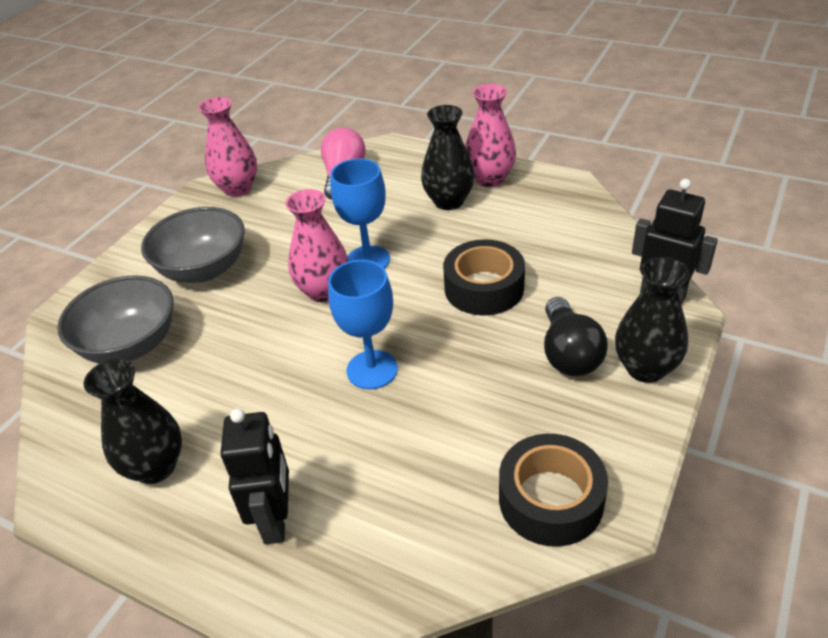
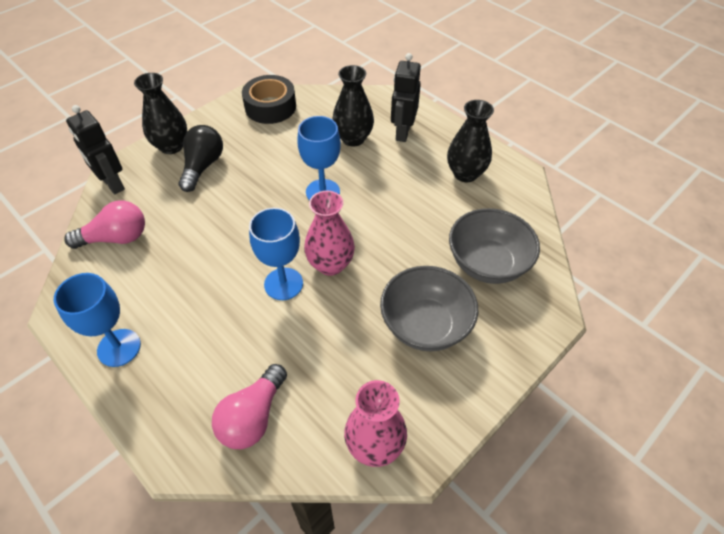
camera: 165 degrees left, 10 degrees up
(448, 201) = (177, 330): black vase -> black vase (353, 139)
(484, 288) = (216, 227): black tape -> none
(490, 179) = (119, 348): pink vase -> blue goblet
(587, 246) = (116, 238): none -> pink light bulb

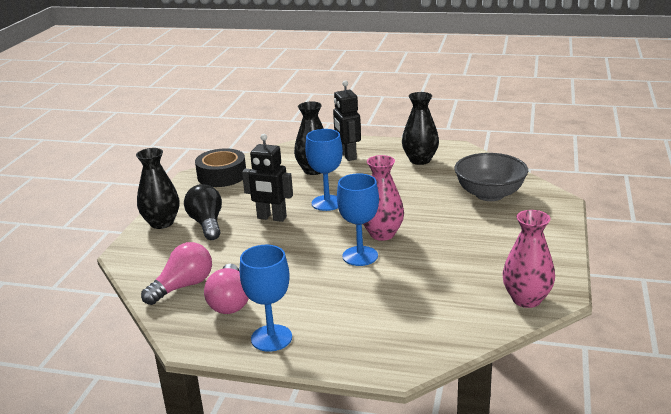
camera: 30 degrees left, 25 degrees down
(113, 184) = (136, 260): black robot -> black robot (271, 218)
(253, 417) = (426, 324): pink light bulb -> pink light bulb (230, 302)
(425, 325) = (486, 235): grey bowl -> none

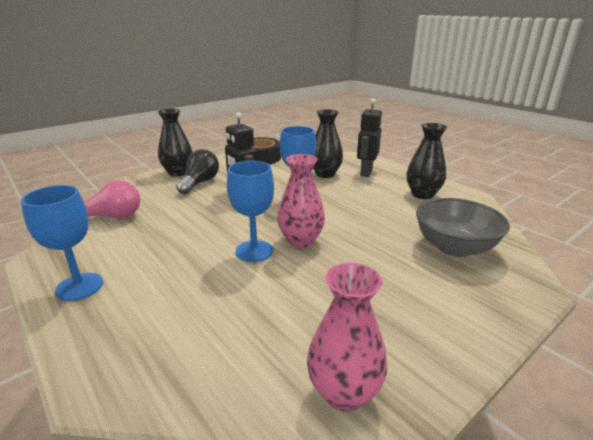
camera: 35 degrees right, 0 degrees up
(230, 302) = (113, 241): pink light bulb -> none

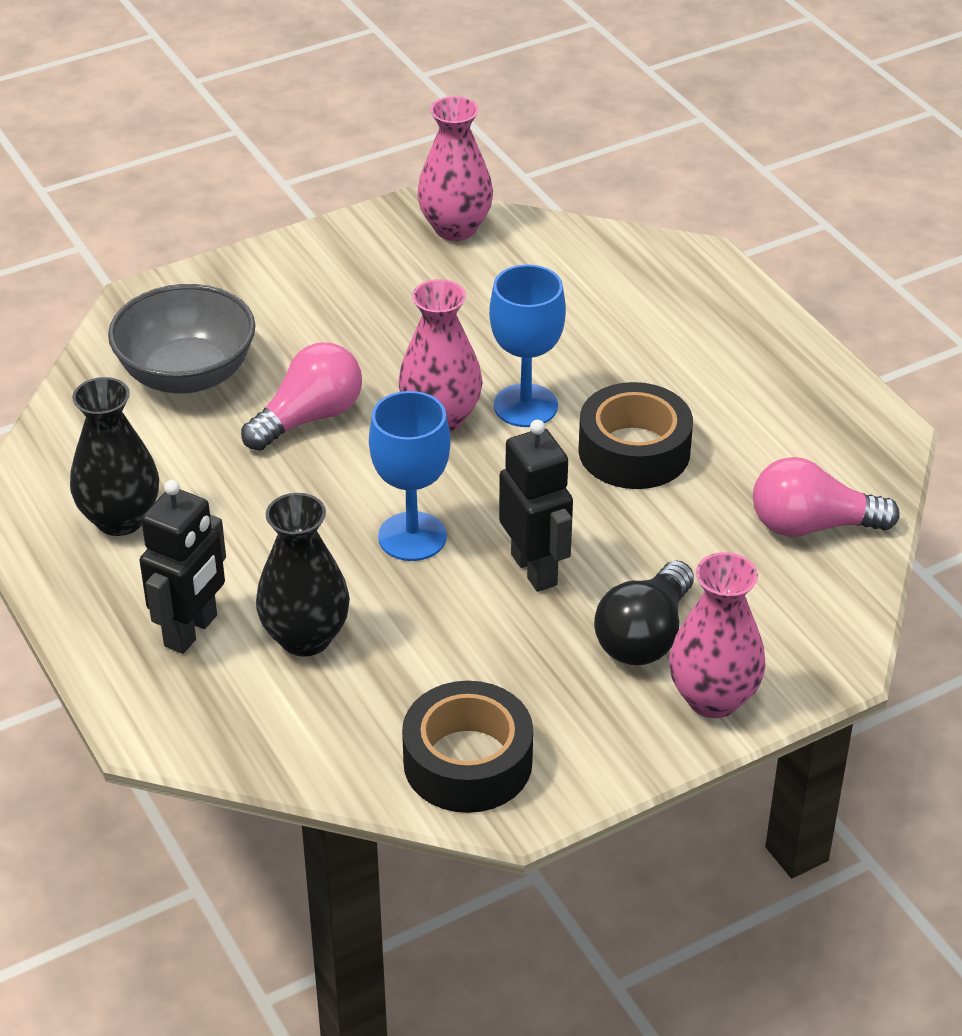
camera: 170 degrees left, 15 degrees up
(79, 286) = (785, 372): blue goblet -> none
(178, 173) = (713, 698): black vase -> pink vase
(193, 236) = (634, 451): none -> black tape
(371, 234) = (309, 418): none -> pink light bulb

